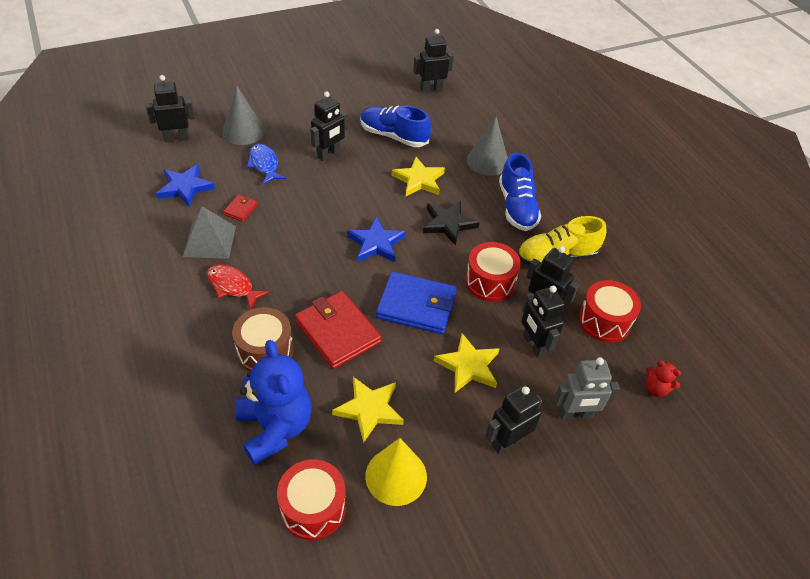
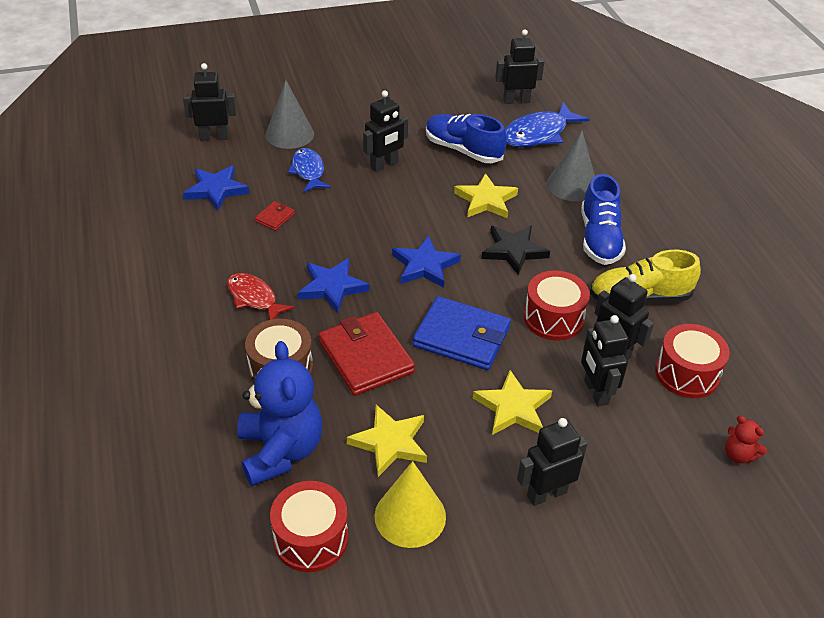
camera: 10 degrees right, 5 degrees down
(209, 241) = (235, 248): grey pyramid -> none
(299, 270) = (332, 287): none -> blue star
(453, 118) = (538, 134): none -> blue fish
(575, 414) = (633, 473): grey robot -> none

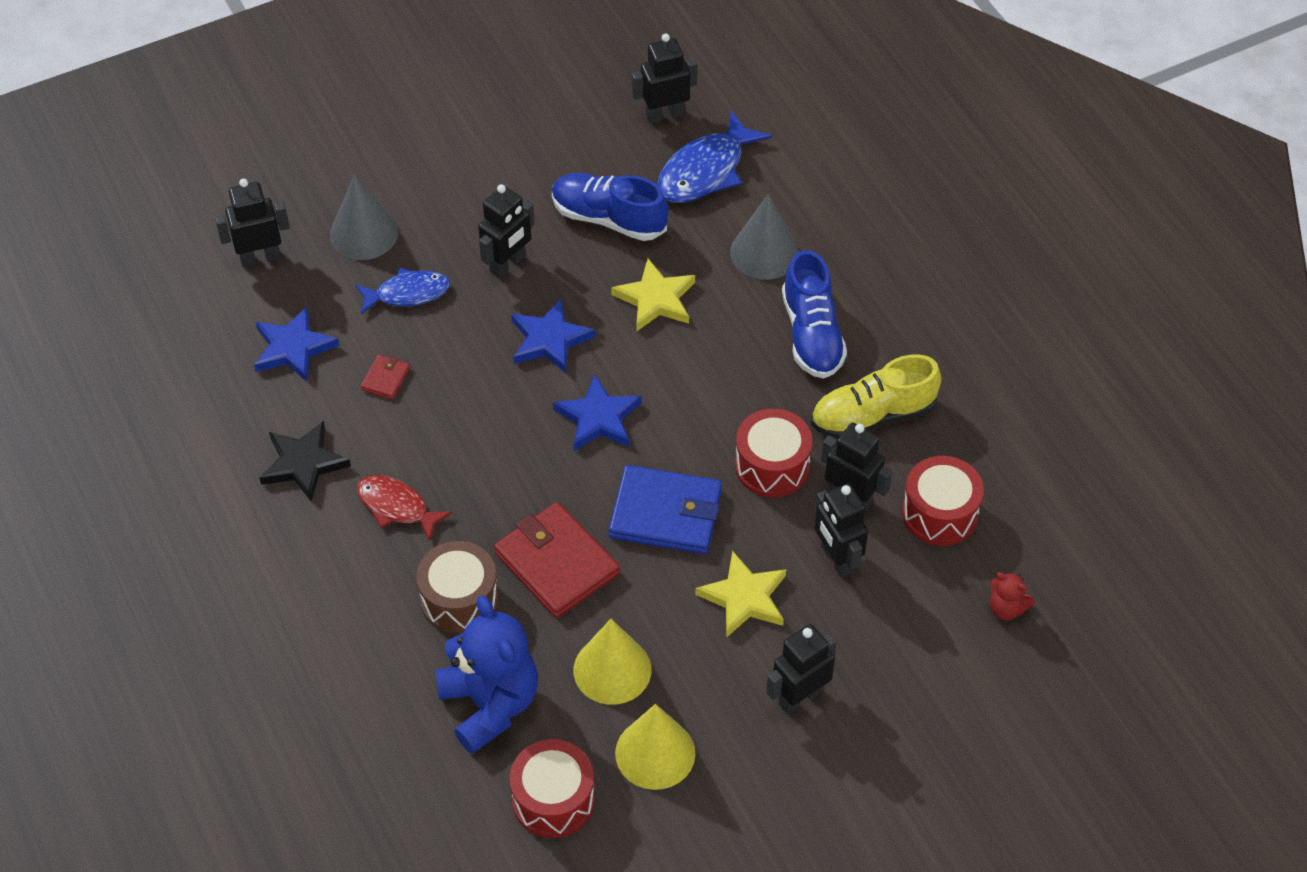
camera: 10 degrees left, 10 degrees up
(308, 171) = (408, 293): blue fish -> blue fish turned 105 degrees clockwise
(332, 287) = (489, 472): blue star -> blue star (549, 339)
(390, 442) = (612, 670): yellow star -> yellow cone
(514, 251) = (706, 374): black star -> black star (303, 463)

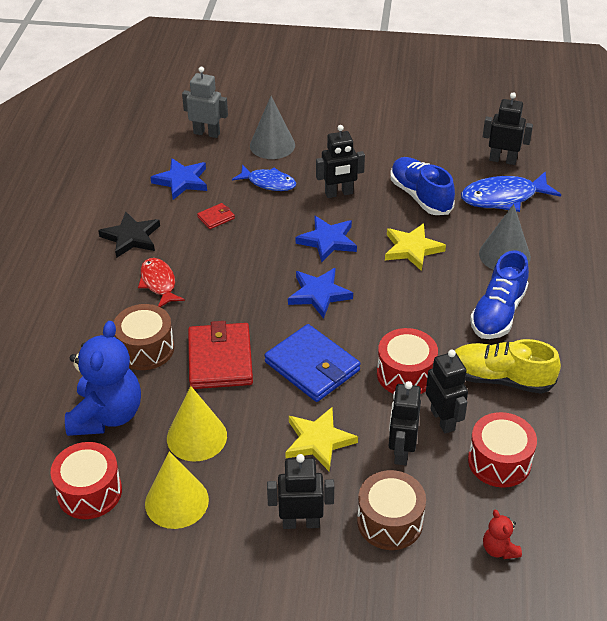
camera: 35 degrees right, 10 degrees down
(260, 258) = (206, 133): black robot -> grey robot
(884, 643) = (390, 521): none -> brown drum

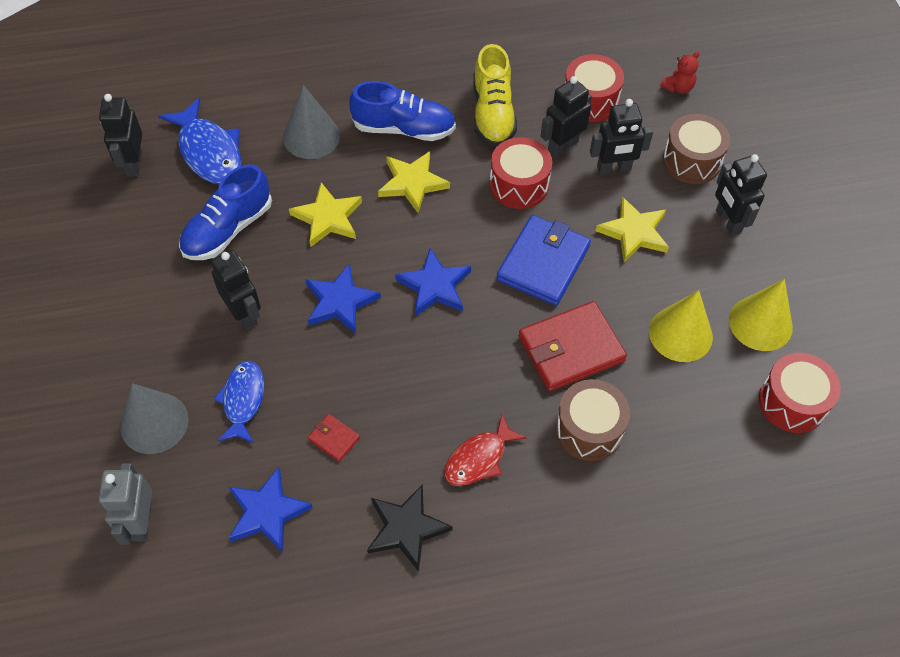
camera: 110 degrees left, 15 degrees up
(107, 415) = (696, 428): blue teddy bear -> none
(431, 305) = (412, 183): none -> yellow star

